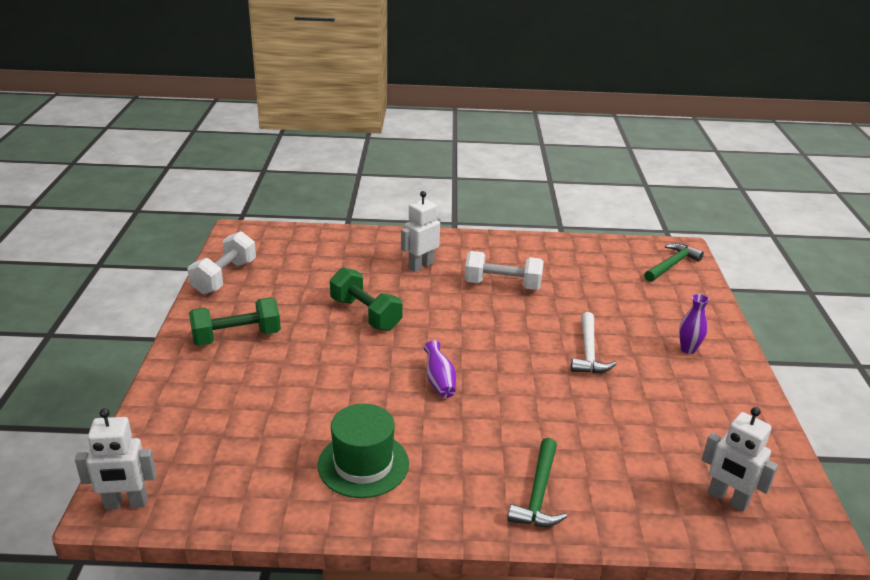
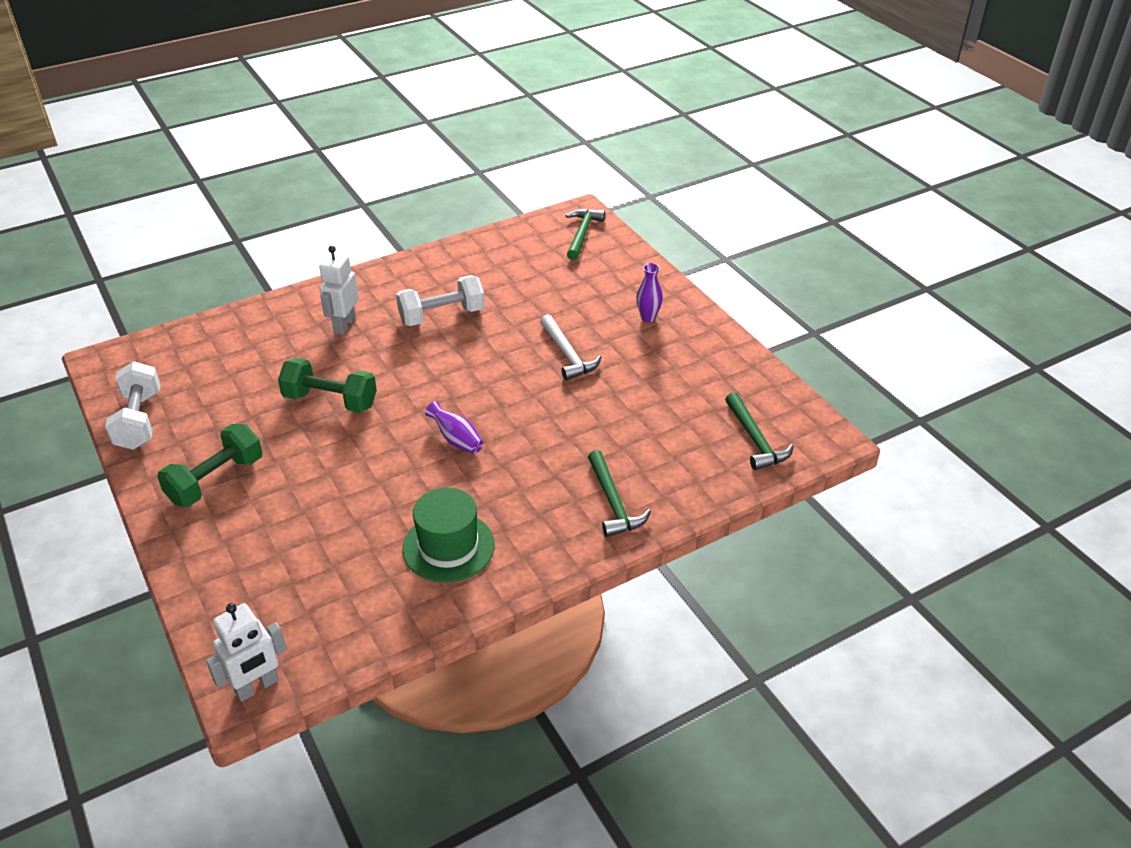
camera: 30 degrees left, 10 degrees up
(727, 499) = (755, 440): white robot -> green hammer

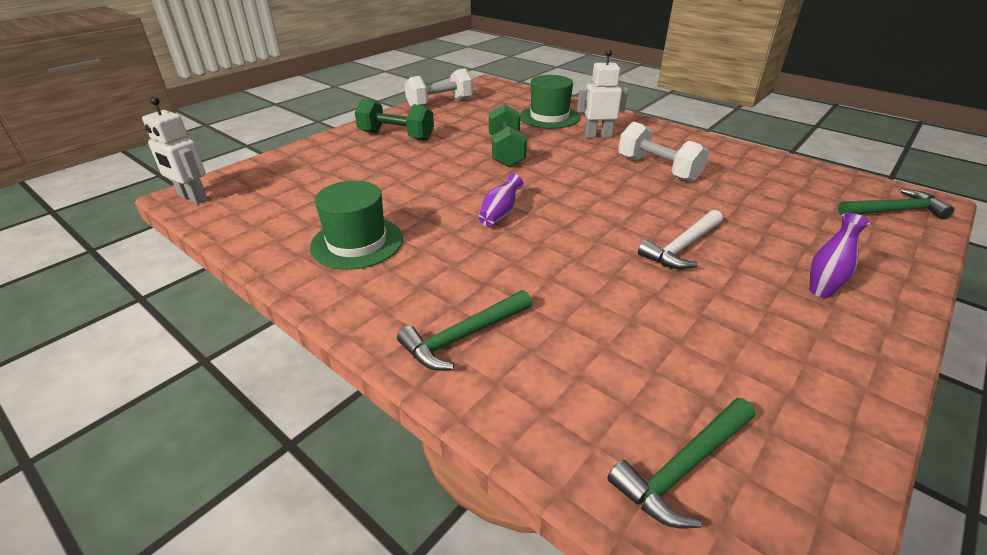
camera: 70 degrees right, 5 degrees down
(267, 342) = (549, 117): none -> green hat

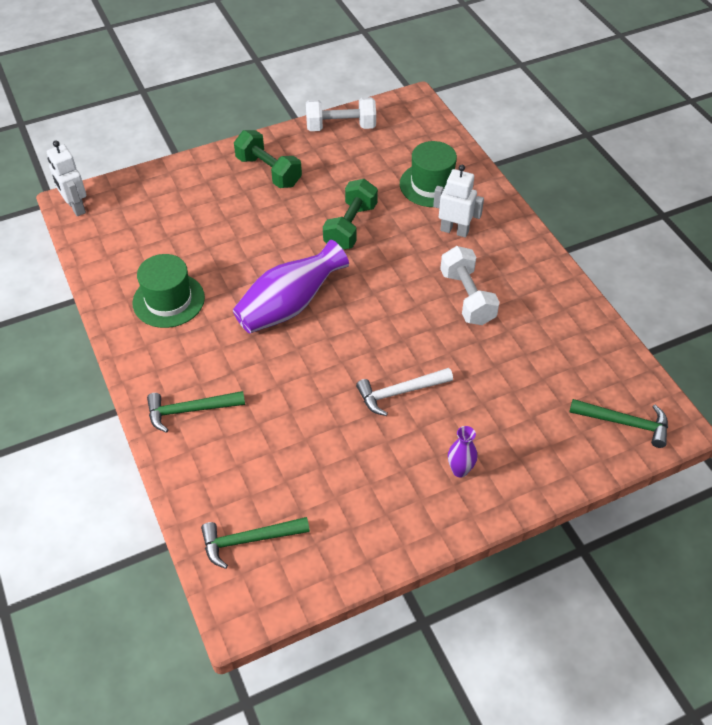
camera: 25 degrees right, 15 degrees up
(500, 214) = (289, 306): purple vase -> purple vase, size x2.05

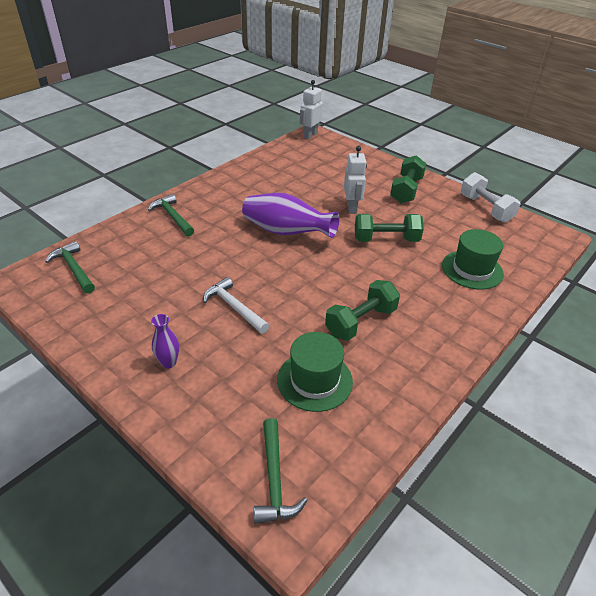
camera: 65 degrees right, 10 degrees down
(168, 300) = (259, 184): green hat -> green hat (314, 380)
(454, 231) = (431, 295): white robot -> white robot (352, 207)
(467, 297) = (361, 322): white dumbbell -> green dumbbell

